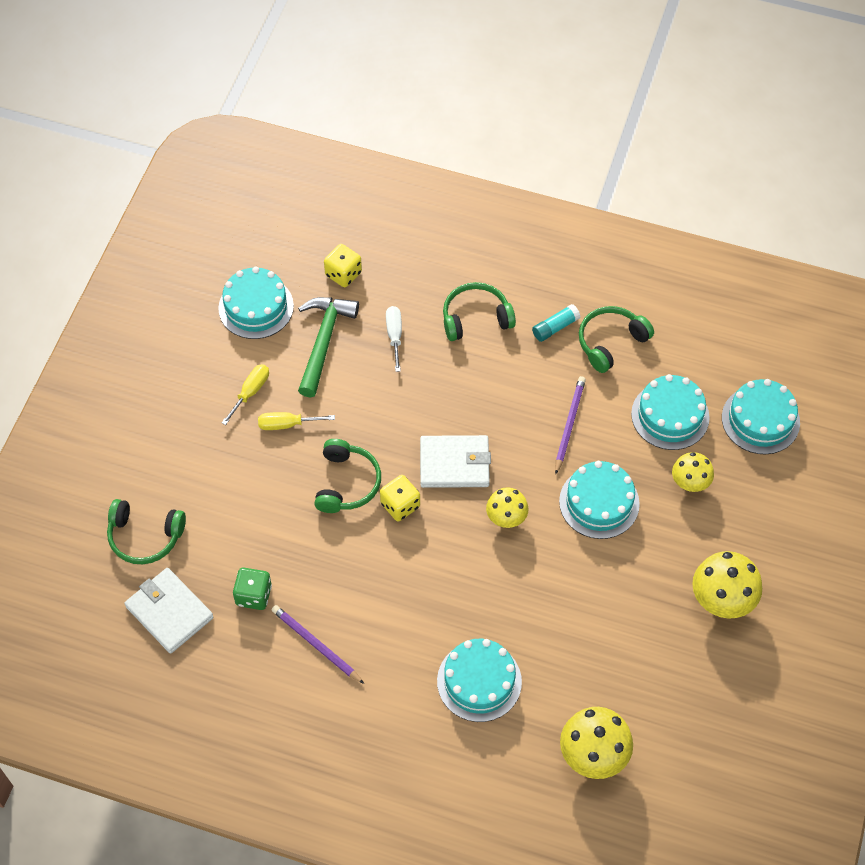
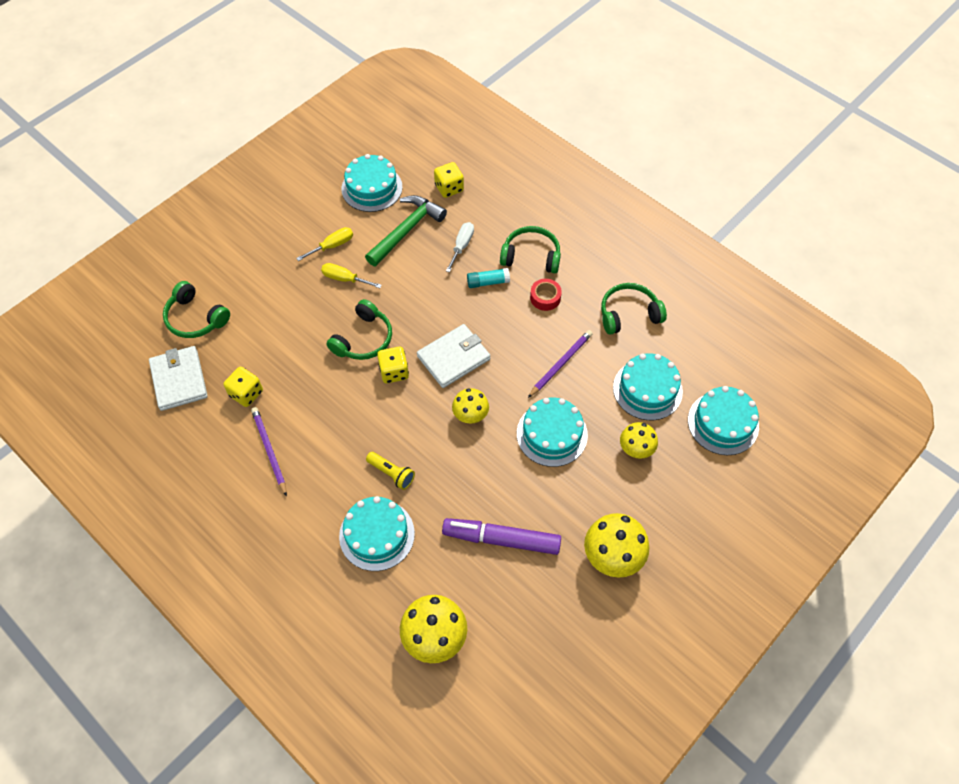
camera: 25 degrees right, 0 degrees up
(254, 595) = (246, 393): green dice -> yellow dice
(454, 463) = (453, 357): white wallet -> white wallet turned 60 degrees counterclockwise
(459, 613) = (391, 473): none -> yellow flashlight
(515, 359) = (545, 298): none -> red tape
(555, 327) = (590, 286): turquoise glue stick -> turquoise glue stick (488, 282)
(606, 631) = (501, 539): none -> purple marker

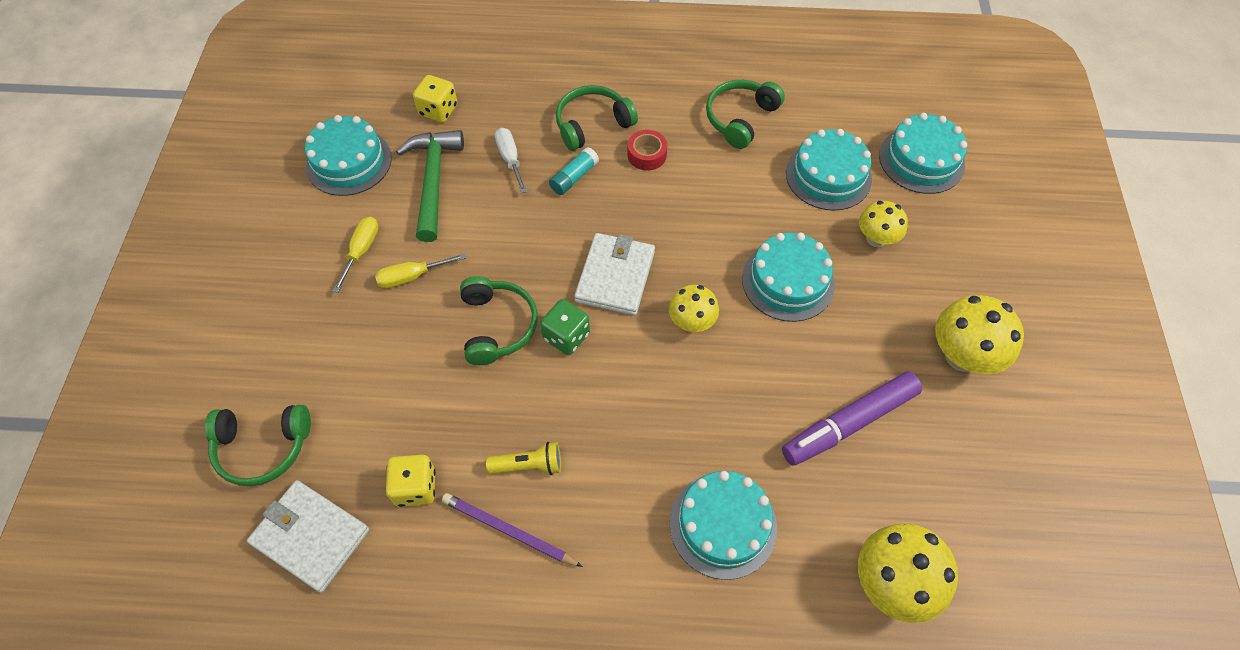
camera: 40 degrees left, 0 degrees up
(391, 473) = (672, 446): yellow flashlight -> yellow flashlight (528, 465)
(394, 372) = (566, 336): yellow dice -> green dice
(560, 364) = (726, 208): purple pencil -> none

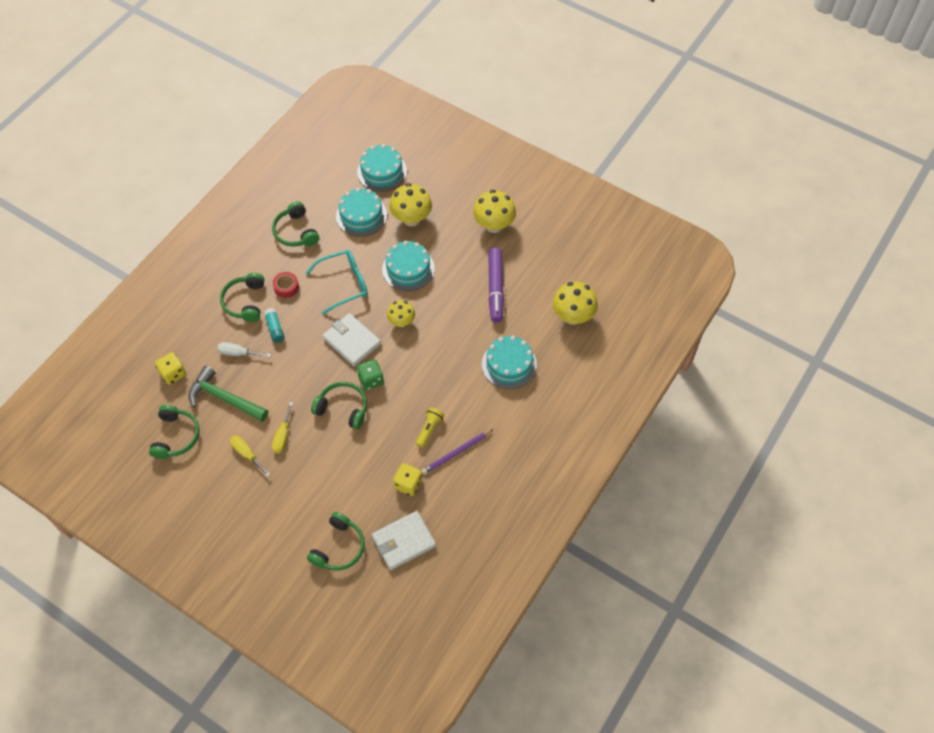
camera: 60 degrees left, 0 degrees up
(349, 162) = (176, 436): turquoise cake -> green headphones
(701, 216) = (344, 284): none -> turquoise glasses
(876, 238) = (411, 219): yellow mushroom -> yellow mushroom, size x1.59

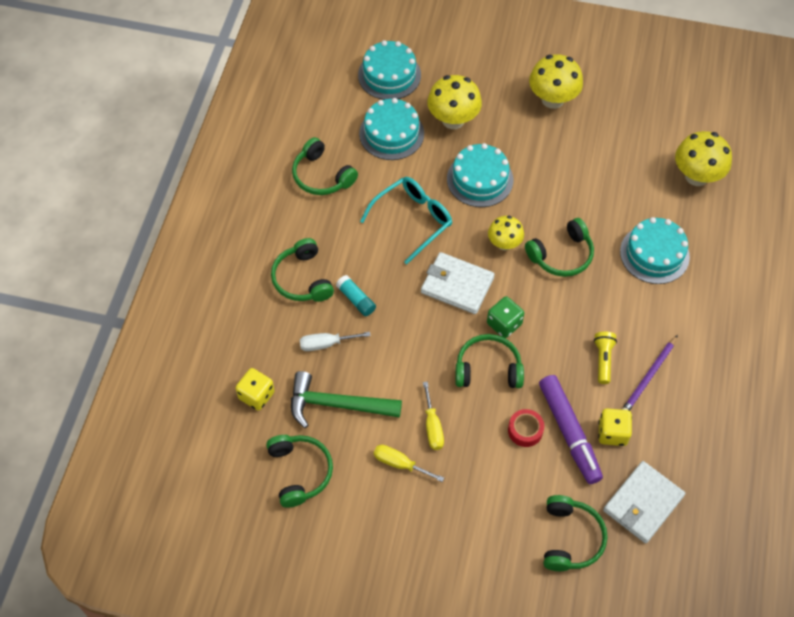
camera: 20 degrees left, 0 degrees up
(286, 287) = (344, 245): red tape -> red tape (525, 430)
(439, 343) = (561, 255): none -> green headphones
(495, 288) = (593, 171): purple marker -> purple marker (569, 432)

